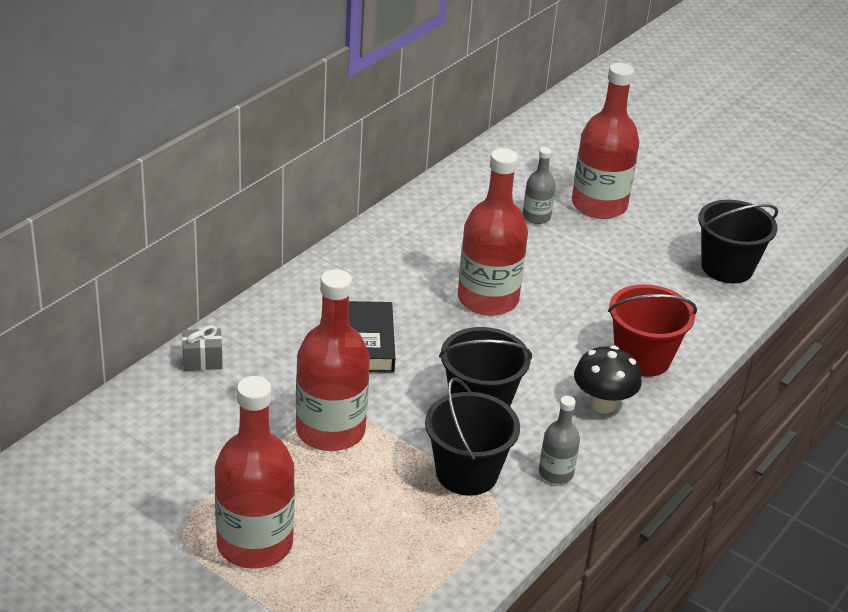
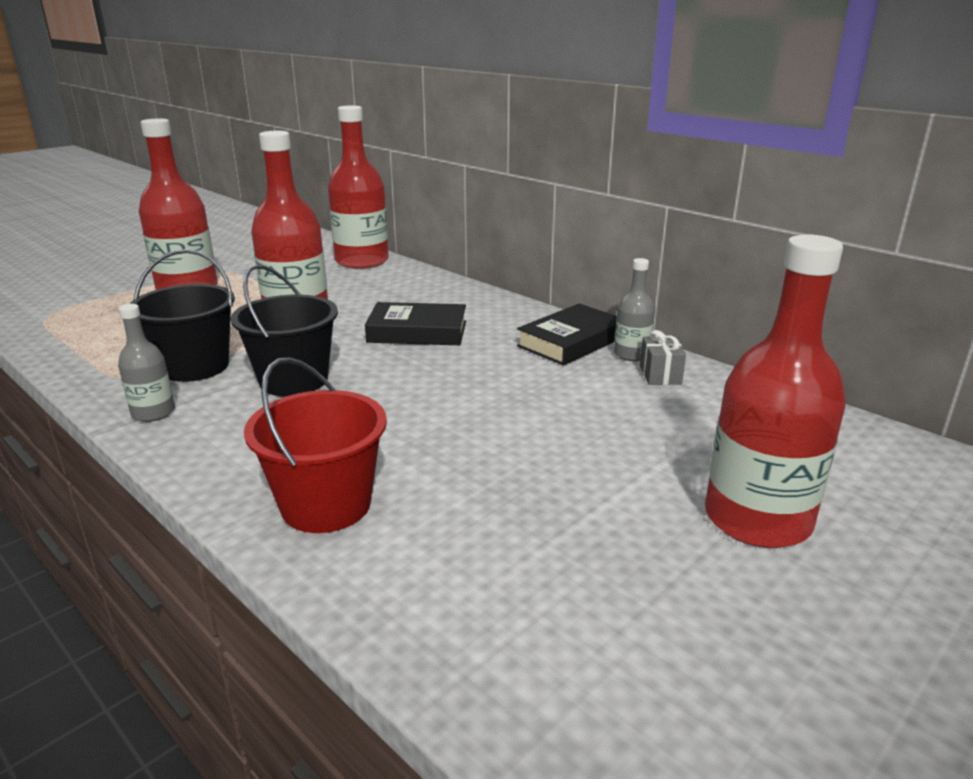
camera: 100 degrees right, 10 degrees down
(202, 360) = (412, 277): grey gift -> grey gift (660, 375)
(372, 256) = (571, 341): none -> black book
(488, 299) = (485, 399): red bottle -> red bottle (362, 261)
(536, 217) = (693, 452): grey bottle -> grey bottle (631, 354)
(602, 404) = (246, 457): black mushroom -> none
(727, 267) = (578, 667): black bucket -> none

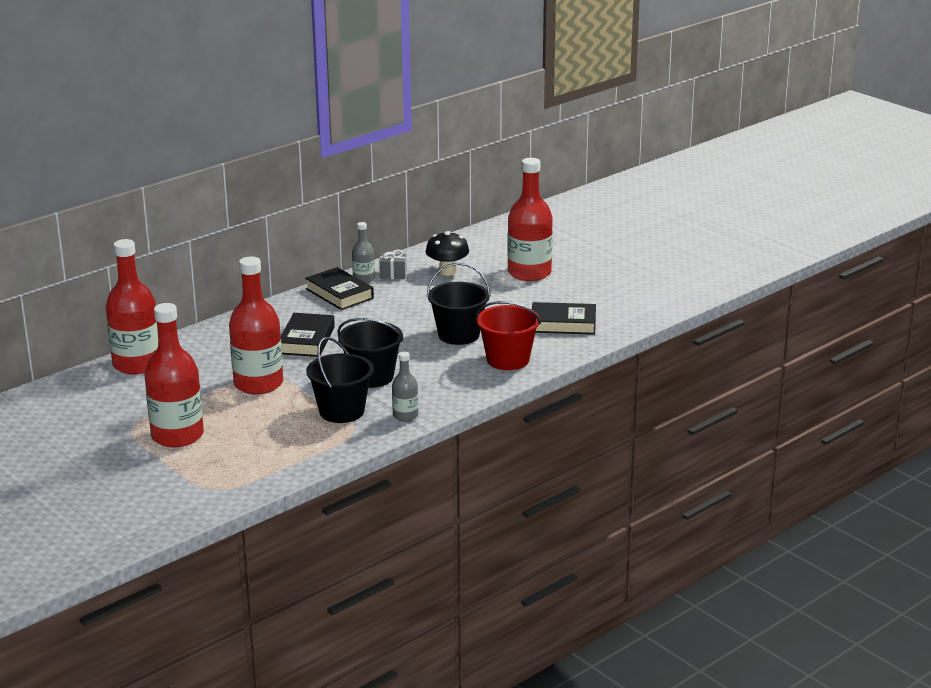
camera: 85 degrees left, 0 degrees up
(437, 445) = (458, 335): none -> black bucket
(501, 581) = (563, 324): none -> black book
(701, 421) = (447, 272): none -> black mushroom

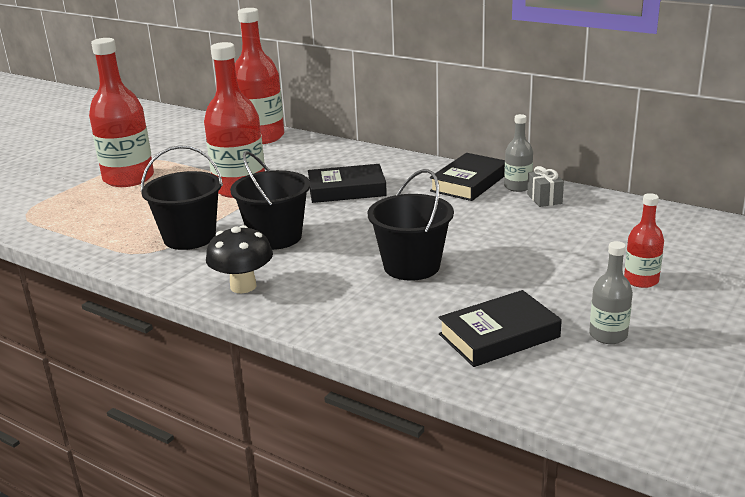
camera: 75 degrees right, 0 degrees up
(405, 416) = (186, 273): grey bottle -> grey bottle (608, 335)
(447, 272) = (585, 226): black mushroom -> black mushroom (243, 286)
(508, 360) = (359, 312): red bucket -> none
(529, 273) = (641, 280): red bottle -> red bottle, size x0.50
(563, 324) = (499, 336): black book -> black book turned 75 degrees clockwise

